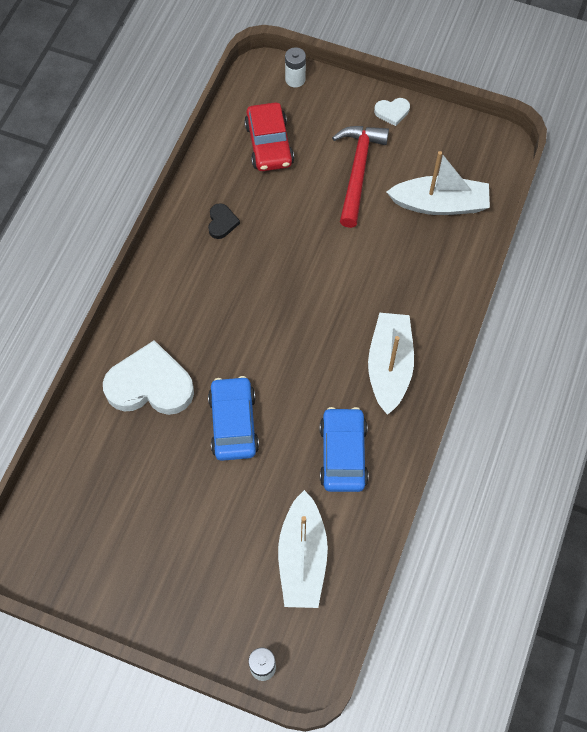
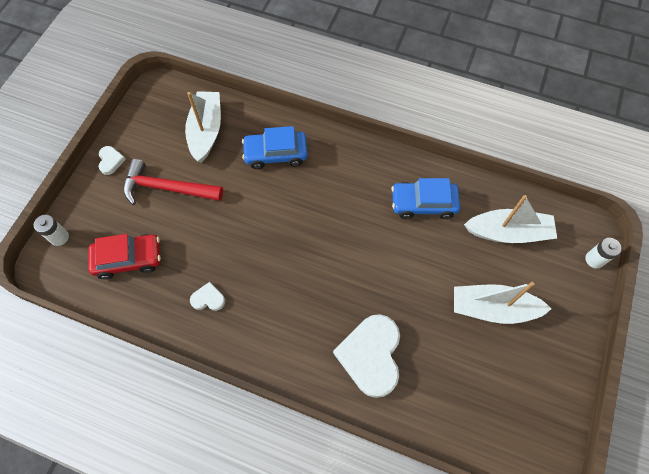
camera: 90 degrees left, 0 degrees up
(222, 222) = (208, 299): black heart -> white heart
(233, 423) = (403, 284): blue car -> blue car (276, 154)
(389, 367) = (349, 170): white boat -> white boat (492, 308)

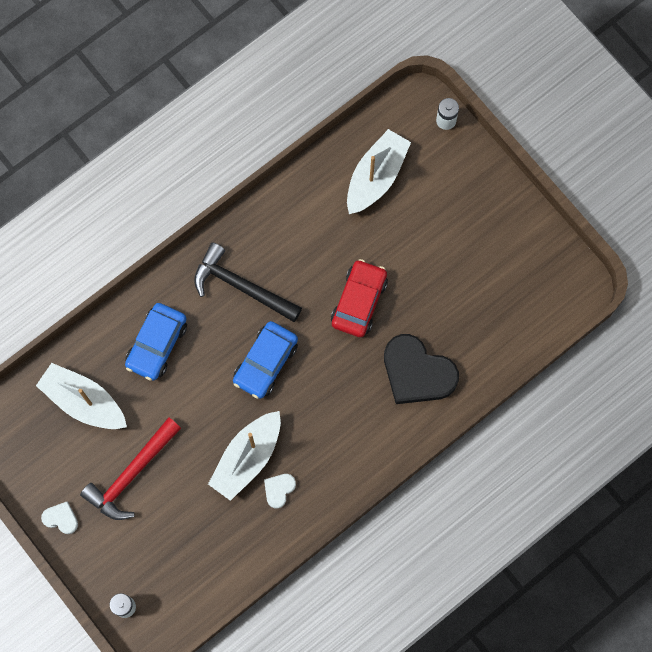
camera: 60 degrees left, 10 degrees up
(128, 259) = (191, 547): red car -> red car (359, 301)
(355, 185) = (241, 286): none -> black hammer
(371, 356) = (417, 372): white heart -> black heart
(423, 204) = (300, 234): blue car -> blue car (265, 362)
(492, 308) = (437, 240): white boat -> white boat (247, 458)

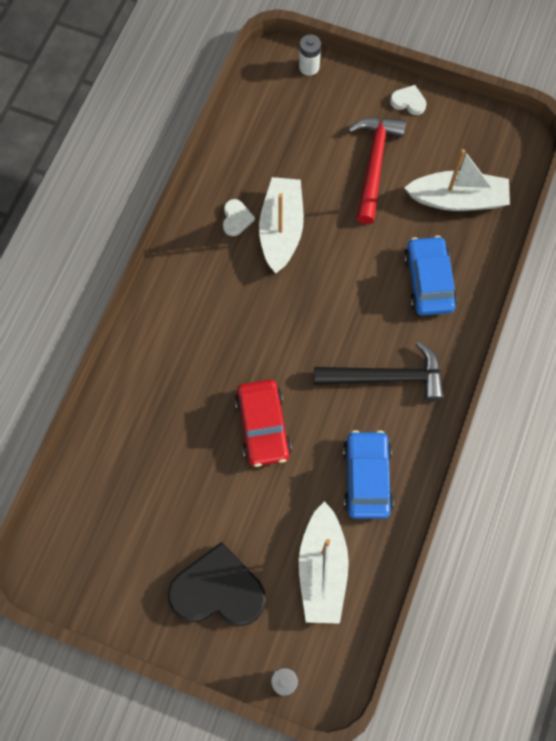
camera: 150 degrees right, 5 degrees down
(61, 518) = (408, 102): white heart -> white heart turned 150 degrees counterclockwise
(265, 362) = (317, 319): blue car -> blue car (366, 477)
(417, 372) = (166, 389): black heart -> black heart (218, 590)

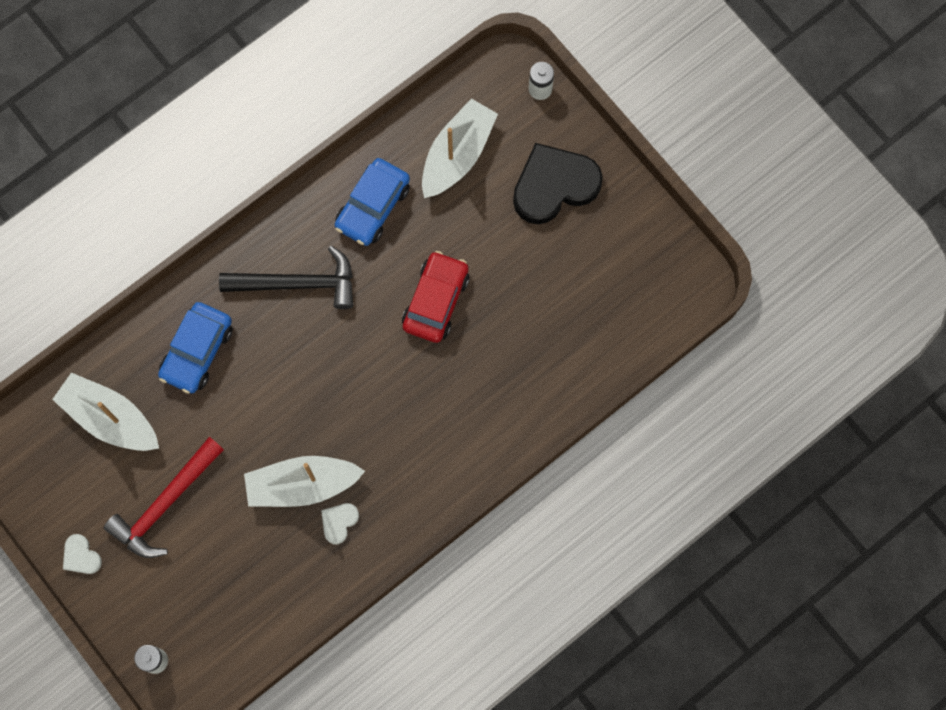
camera: 150 degrees left, 5 degrees up
(218, 590) = (554, 186): black heart -> black heart turned 120 degrees clockwise
(281, 230) = (302, 485): white boat -> white boat turned 45 degrees clockwise
(386, 377) = (297, 283): black hammer -> black hammer turned 150 degrees clockwise

